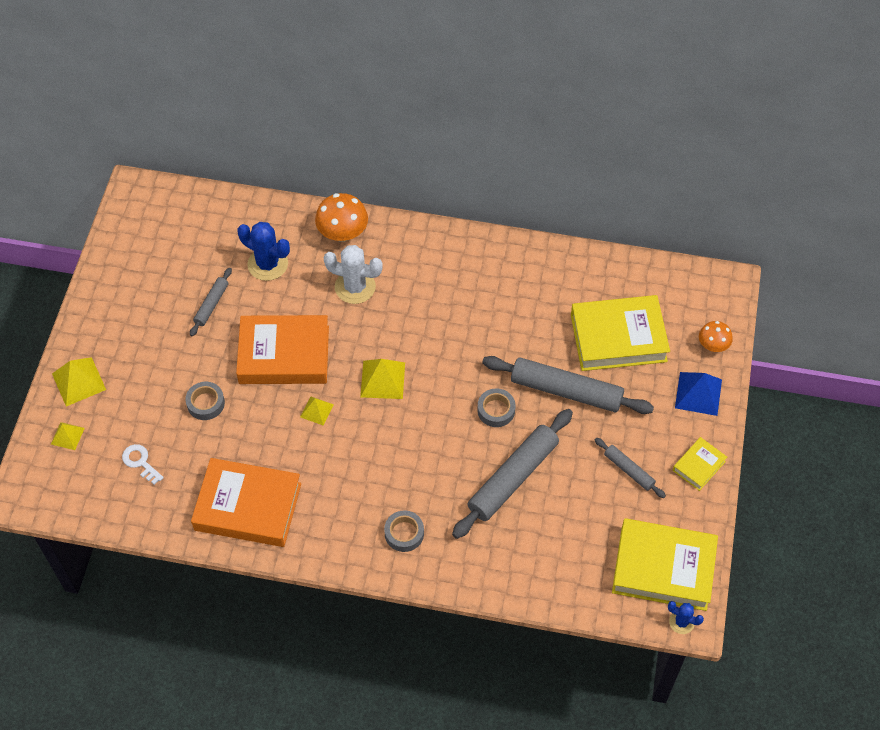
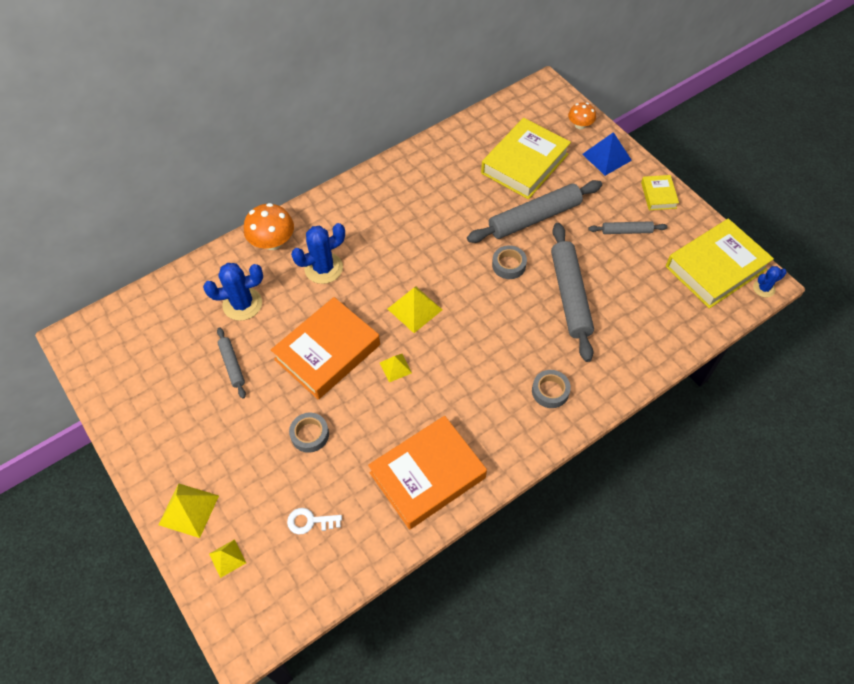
camera: 45 degrees left, 0 degrees up
(355, 287) = (323, 268): white cactus -> blue cactus

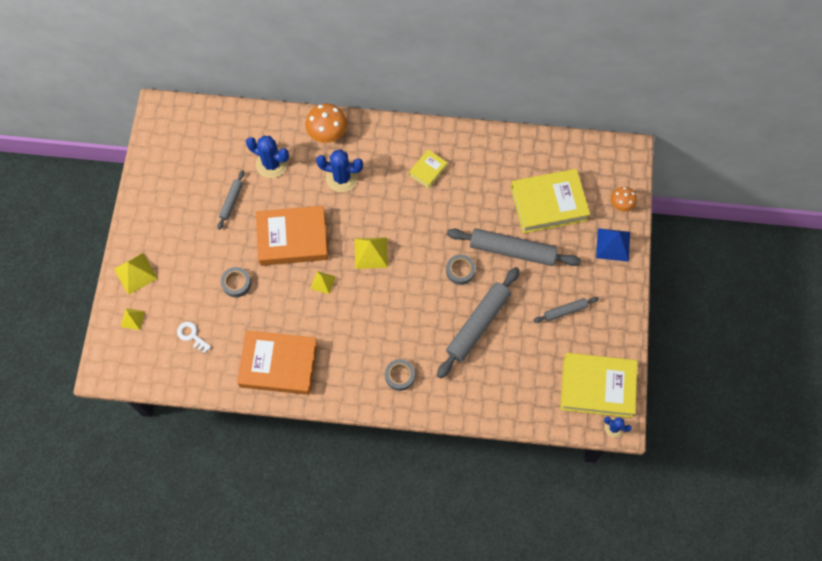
camera: 40 degrees right, 10 degrees up
(626, 231) = (565, 311): grey rolling pin -> grey rolling pin turned 60 degrees counterclockwise
(658, 195) = (617, 303): yellow book -> yellow book (428, 170)

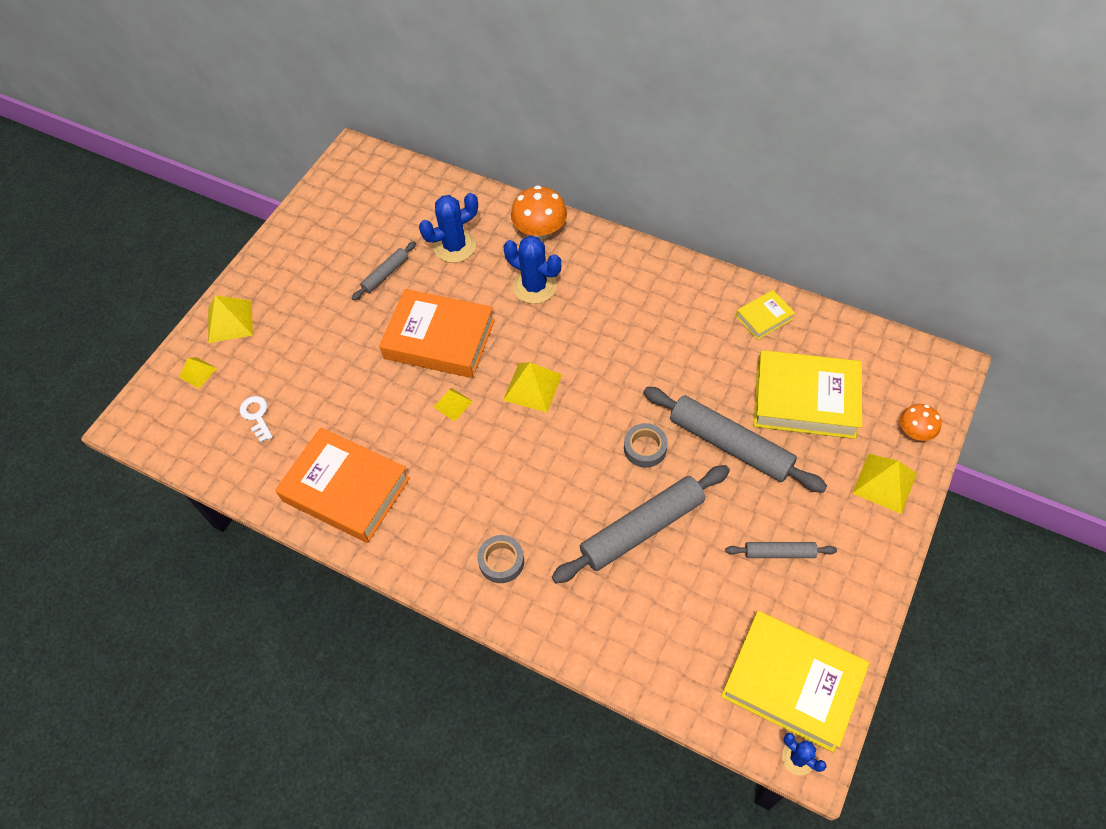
camera: 25 degrees right, 10 degrees down
(236, 283) = (343, 371): grey tape -> none
(271, 164) = (455, 246): blue cactus -> blue cactus turned 75 degrees counterclockwise
(428, 170) = (651, 309): yellow book -> yellow book (764, 317)
(613, 244) = (884, 483): blue pyramid -> yellow pyramid

